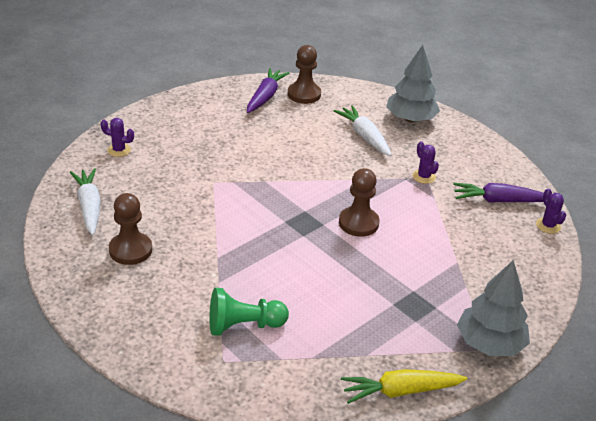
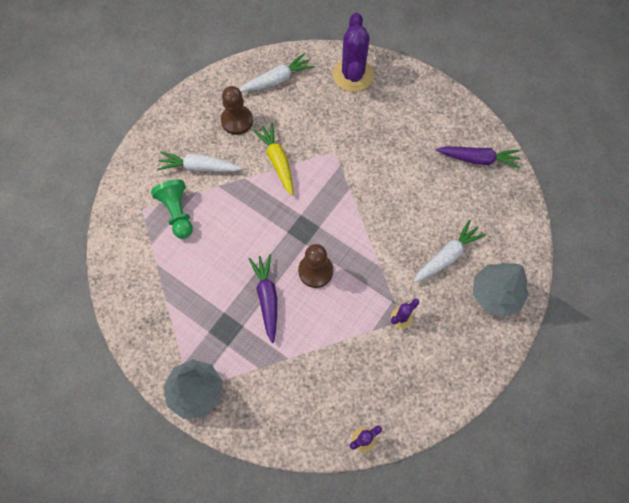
camera: 80 degrees right, 30 degrees up
(119, 150) = (353, 75): purple cactus -> purple cactus, size x2.13
(184, 294) = (199, 167): none -> white carrot
(304, 94) = (497, 190): brown pawn -> none
(400, 391) = (135, 329): yellow carrot -> yellow carrot (277, 161)
(499, 201) = (387, 390): purple carrot -> purple carrot (267, 298)

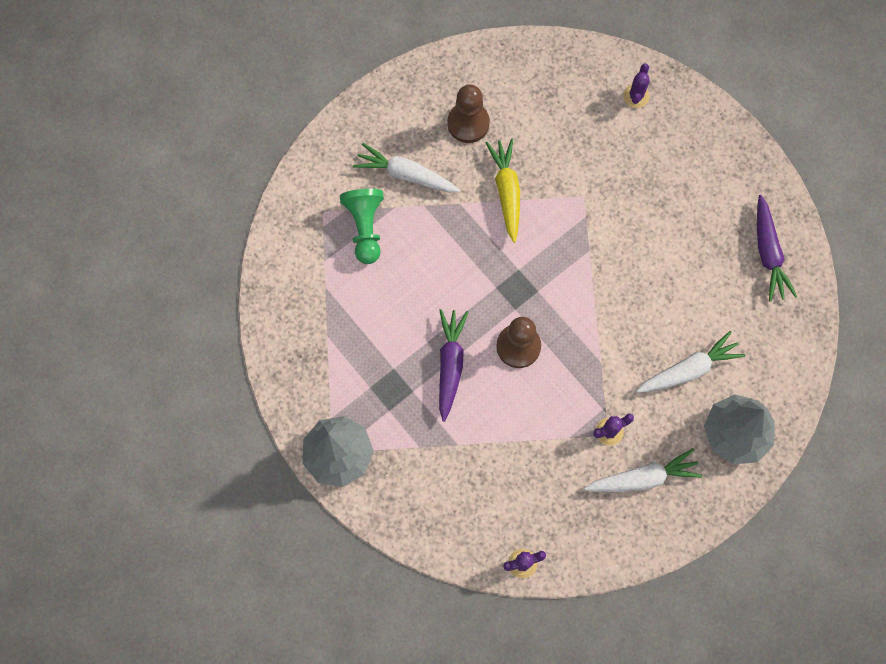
camera: 15 degrees right, 5 degrees up
(277, 80) = (534, 79): white carrot -> white carrot (642, 478)
(353, 75) = (636, 96): purple cactus -> purple cactus, size x0.47
(478, 159) = (768, 253): purple carrot -> purple carrot turned 60 degrees clockwise

